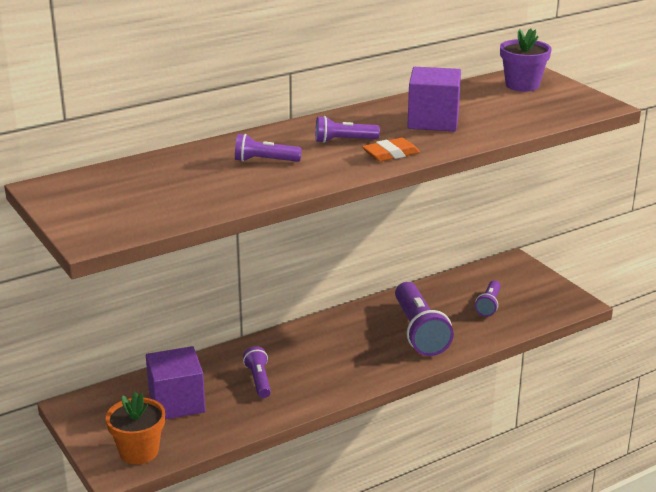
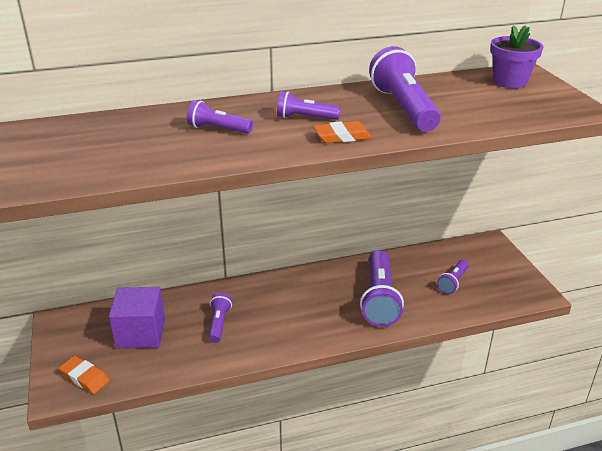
camera: 15 degrees right, 5 degrees up
(139, 451) = (84, 377): orange flower pot -> orange eraser
(433, 121) = (403, 108): purple cube -> purple flashlight

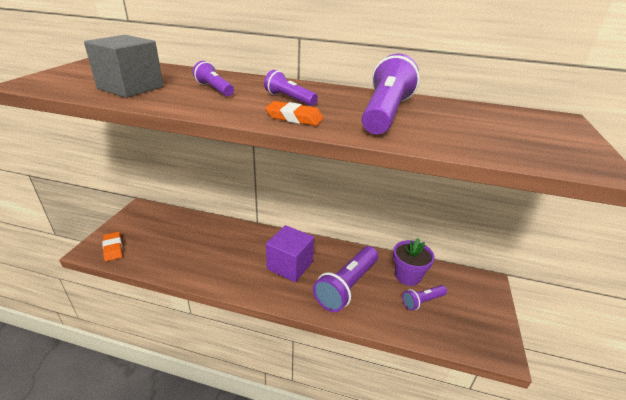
camera: 30 degrees right, 0 degrees up
(132, 155) = (131, 88): none -> grey cube
(141, 333) = (171, 235): purple cube -> purple cube (290, 265)
(219, 323) = (220, 251): purple flashlight -> none
(509, 82) = (530, 122): purple flower pot -> purple flower pot (407, 276)

